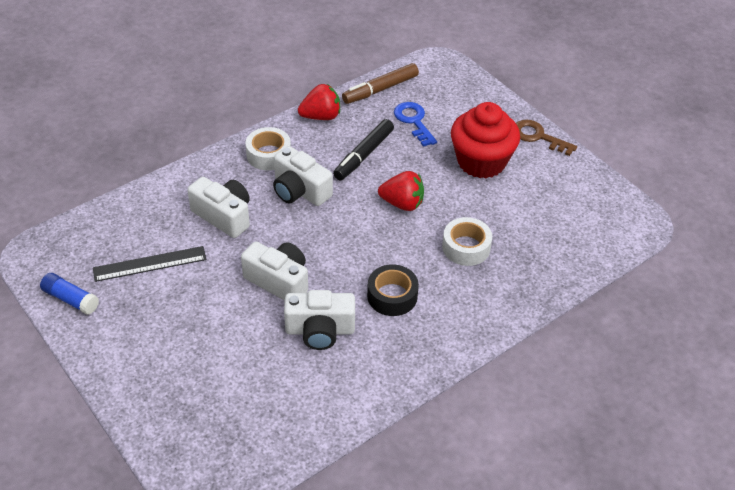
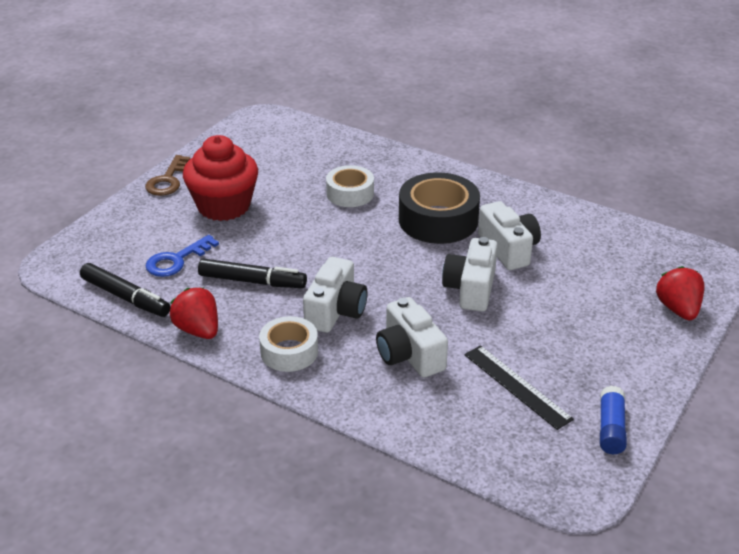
camera: 110 degrees left, 10 degrees down
(224, 216) = (409, 355): white camera -> white camera turned 45 degrees counterclockwise
(380, 89) = (125, 297): brown marker -> black marker
(392, 296) = (438, 220): black tape -> black tape, size x1.62
(402, 203) = (314, 240): red strawberry -> red strawberry (678, 309)

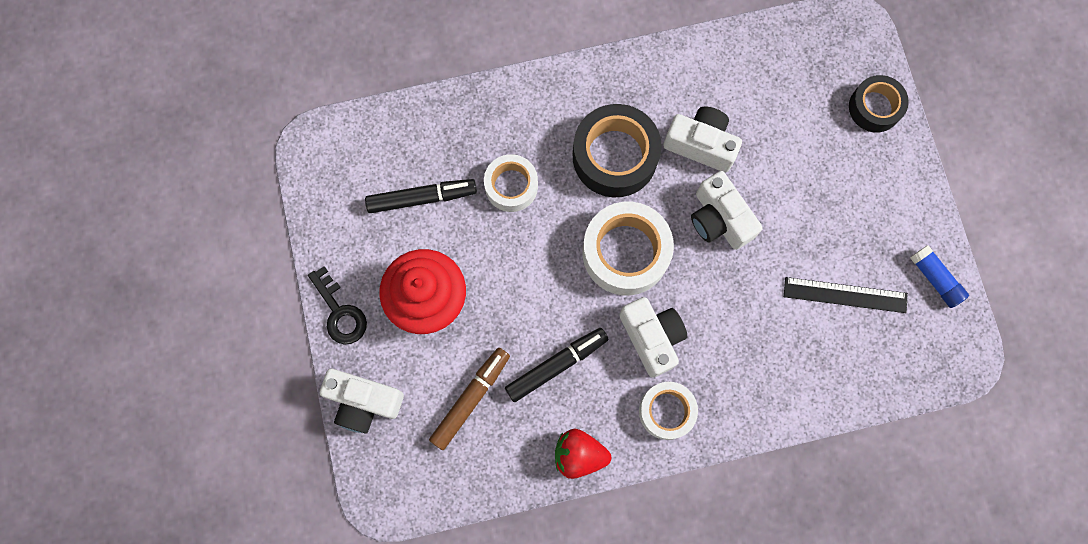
camera: 45 degrees left, 40 degrees up
(125, 297) = (483, 476): black marker -> black marker (422, 198)
(167, 180) = (340, 312): brown key -> black key
(177, 260) = (471, 399): blue key -> brown marker
(379, 263) = (625, 252): none -> white tape
(409, 355) = (748, 333): white camera -> white camera (363, 402)
(678, 309) = (874, 107): red strawberry -> black tape

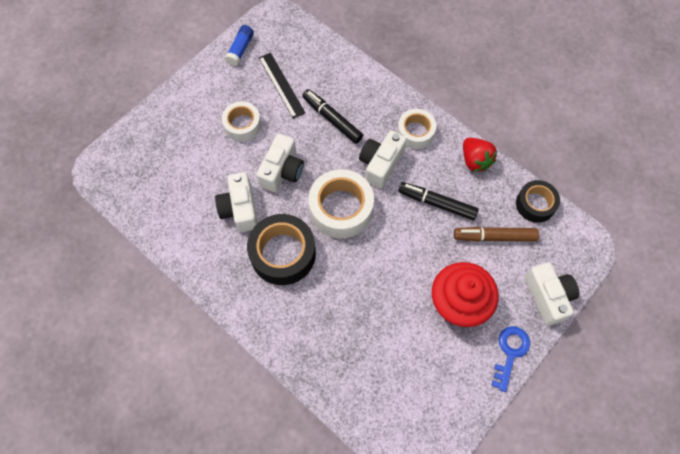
camera: 125 degrees left, 10 degrees down
(340, 312) = (510, 353): black key -> blue key
(422, 198) = (398, 355): black marker -> black marker (332, 119)
(511, 186) = (348, 303): white tape -> white tape (242, 125)
(874, 107) = (151, 130): black tape -> black tape (535, 204)

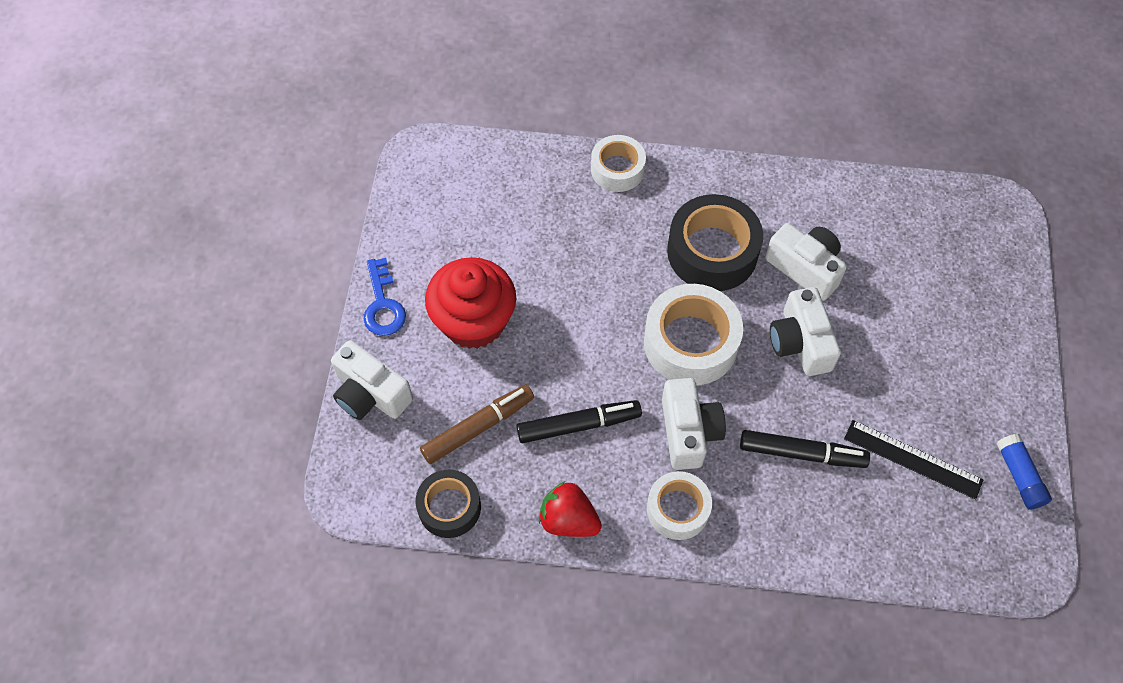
camera: 145 degrees right, 5 degrees down
(242, 125) = (904, 369): white tape -> white tape (617, 169)

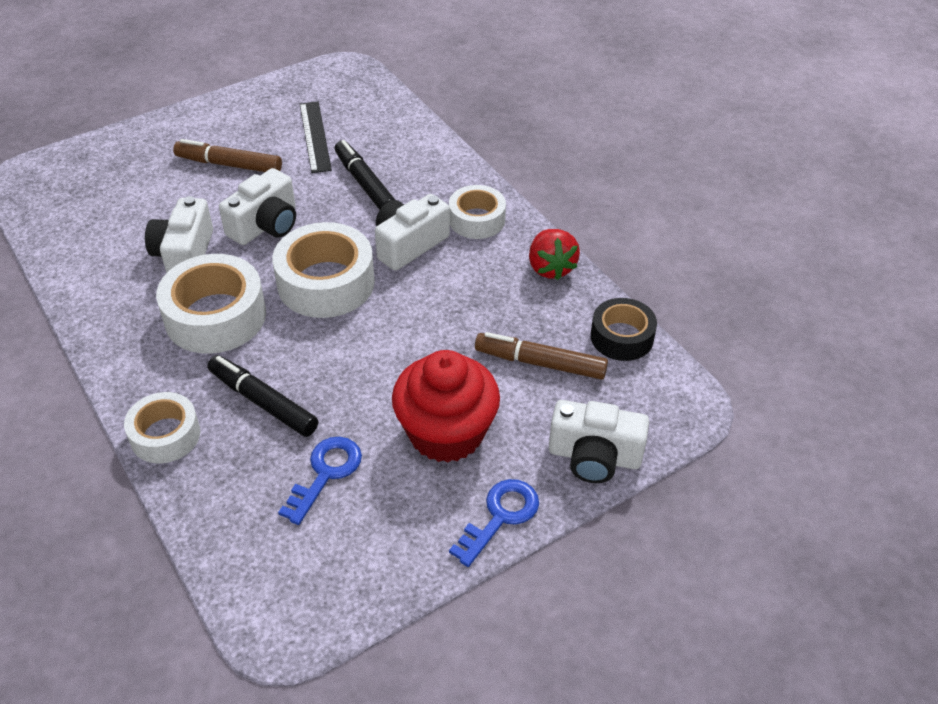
camera: 130 degrees left, 15 degrees down
(370, 394) = (594, 457): white camera -> white camera turned 105 degrees clockwise
(506, 234) = (325, 473): none -> blue key
(578, 425) = (470, 305): black marker -> black marker (263, 402)
(712, 252) = (215, 316): black tape -> white tape
(914, 363) = (229, 164): none -> brown marker
(1019, 476) = (280, 92): blue glue stick -> none

